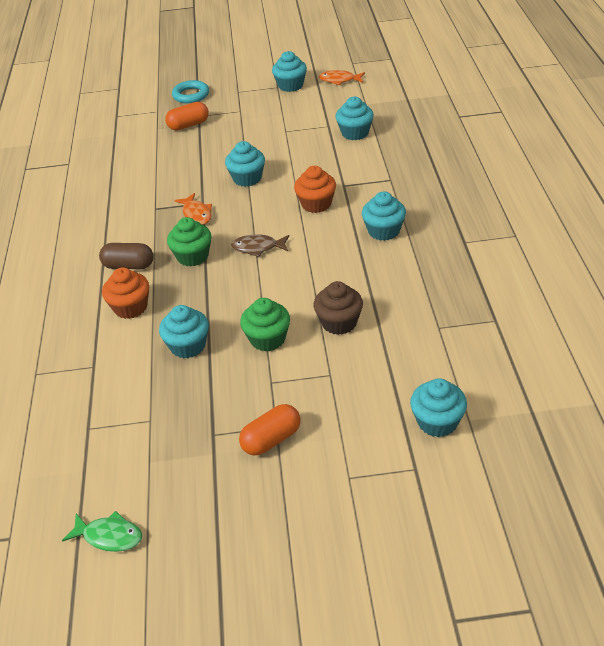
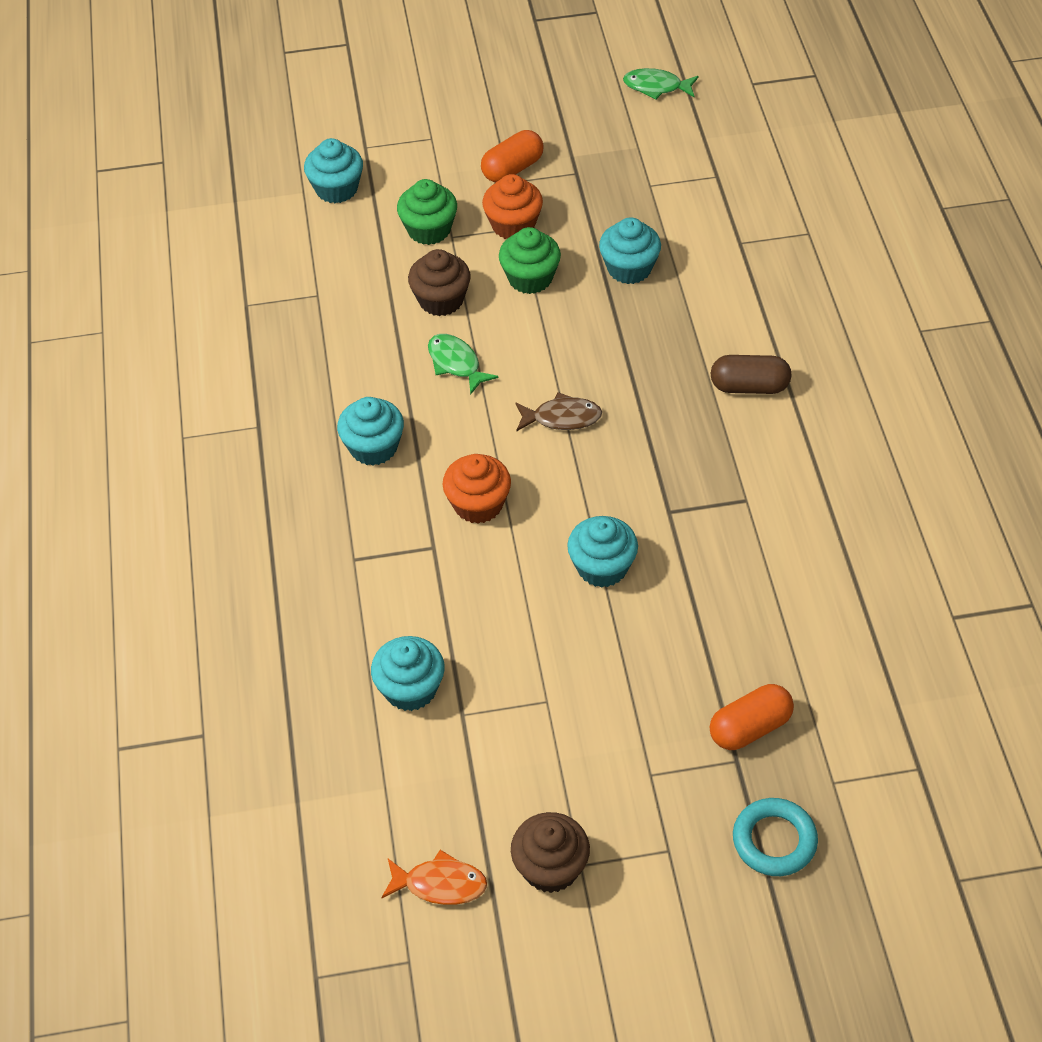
camera: 175 degrees right, 10 degrees up
(130, 307) = (722, 320): orange cupcake -> orange cupcake (513, 225)
(192, 256) = (657, 403): green cupcake -> green cupcake (429, 230)
(196, 214) = (672, 485): orange fish -> none
(290, 85) = (550, 867): turquoise cupcake -> brown cupcake
(328, 279) = (456, 363): none -> green fish

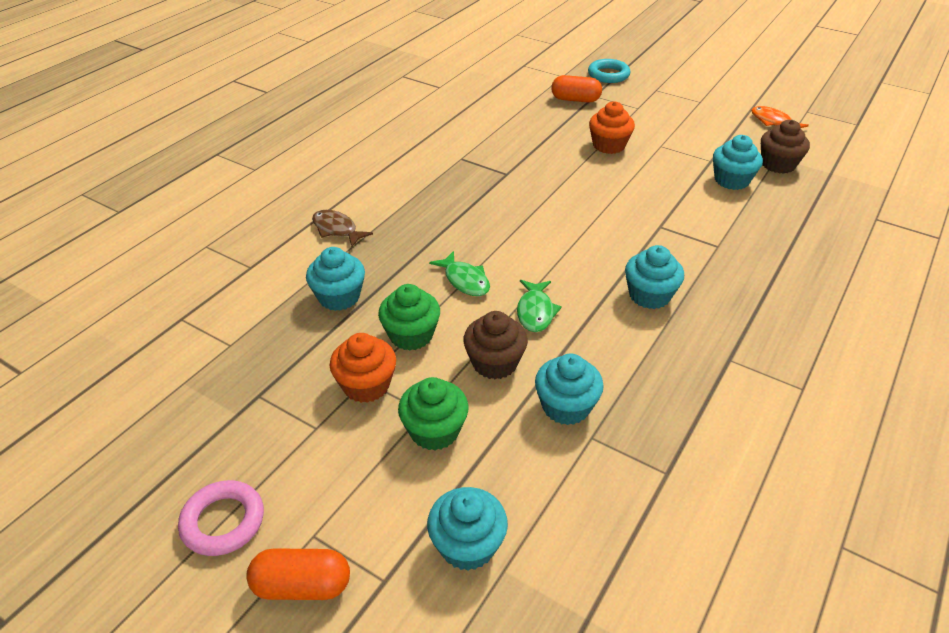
camera: 140 degrees left, 10 degrees down
(478, 504) = (610, 230): orange cupcake -> orange cupcake (608, 145)
(491, 111) = (223, 521): none -> pink ring
(512, 169) = (296, 438): orange capsule -> orange capsule (302, 585)
(550, 867) = (715, 106): brown cupcake -> brown cupcake (778, 164)
(562, 418) = (506, 242): brown fish -> brown fish (337, 229)
(602, 567) = (572, 172): turquoise cupcake -> turquoise cupcake (566, 406)
(656, 87) = (74, 428): green fish -> green fish (465, 280)
(749, 387) = (380, 196): brown capsule -> none

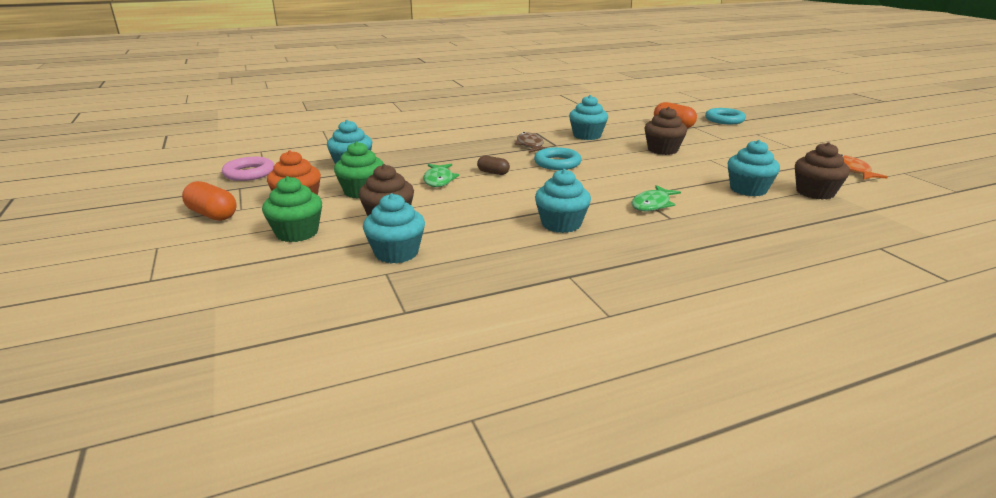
camera: 35 degrees right, 15 degrees down
(223, 521) = (132, 225): pink ring -> pink ring (249, 173)
(302, 585) = (113, 263): orange capsule -> orange capsule (212, 215)
(337, 229) = (402, 141): brown fish -> brown fish (530, 145)
(467, 545) = (218, 286): turquoise cupcake -> turquoise cupcake (587, 136)
(502, 245) = (493, 173): none -> brown capsule
(535, 312) = (459, 206): green fish -> green fish (652, 204)
(542, 204) = (557, 163): none -> turquoise ring
(608, 145) = (662, 150): orange cupcake -> brown cupcake

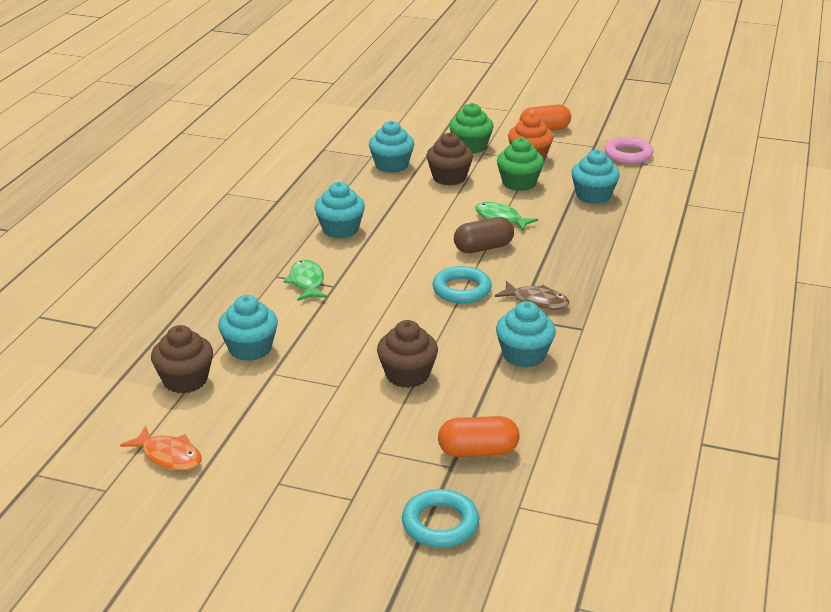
camera: 130 degrees right, 5 degrees up
(493, 173) = (483, 248): brown capsule -> brown capsule, size x1.62

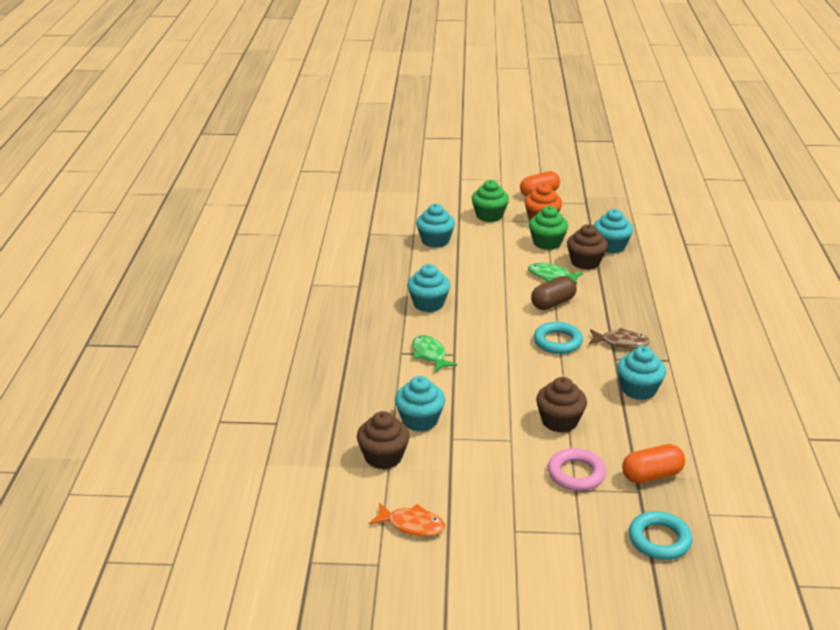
camera: 15 degrees left, 0 degrees up
(449, 178) = (489, 245): brown cupcake -> brown cupcake (585, 262)
(628, 155) = (616, 207): pink ring -> pink ring (576, 474)

